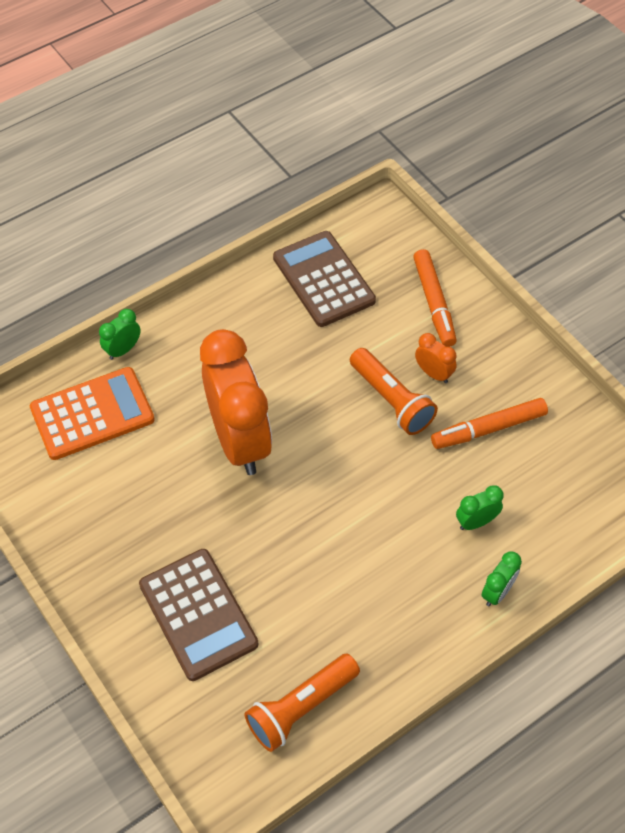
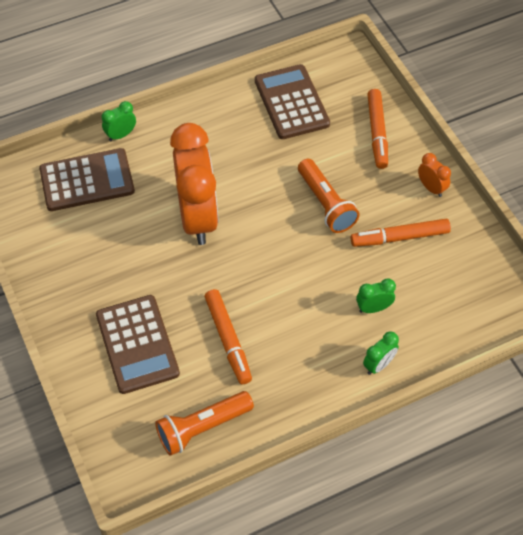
camera: 10 degrees right, 0 degrees up
(92, 414) = (87, 180): orange calculator -> brown calculator
(309, 590) = (228, 340): none -> orange marker
(433, 373) = (364, 188): orange clock -> orange clock (431, 188)

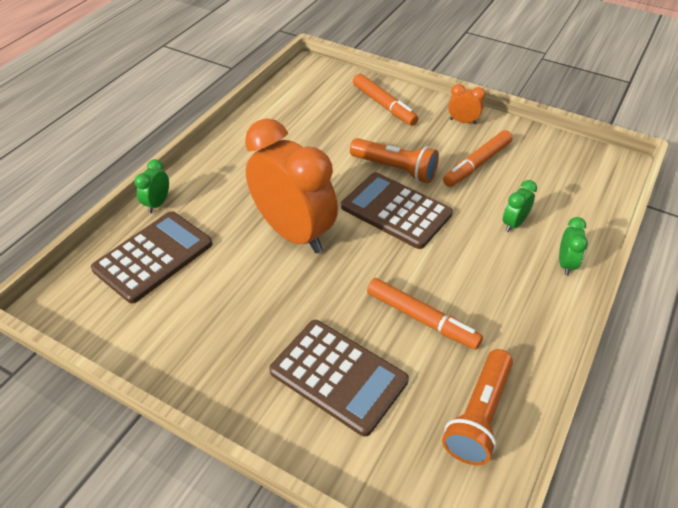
camera: 35 degrees left, 10 degrees down
(291, 102) = (295, 114): brown calculator -> brown calculator (396, 211)

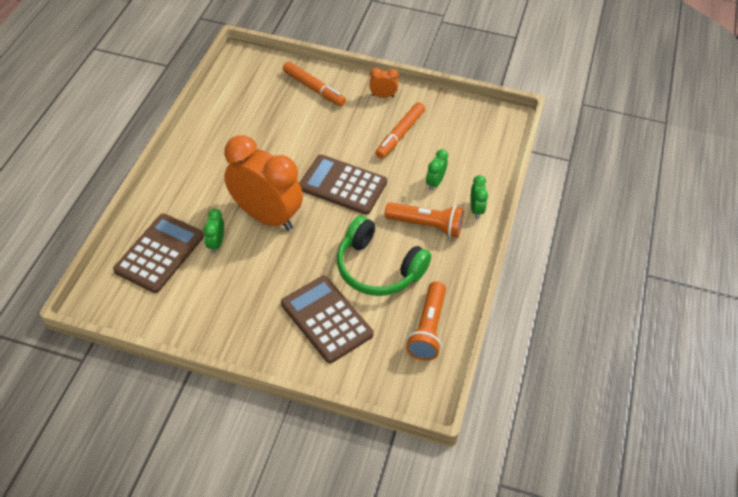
camera: 15 degrees left, 5 degrees up
(157, 203) = (147, 208): green clock -> green clock (216, 243)
(338, 376) = (326, 319): brown calculator -> brown calculator turned 150 degrees counterclockwise
(395, 169) = (335, 148): orange flashlight -> orange flashlight (426, 225)
(422, 319) = (378, 268): orange marker -> green headphones

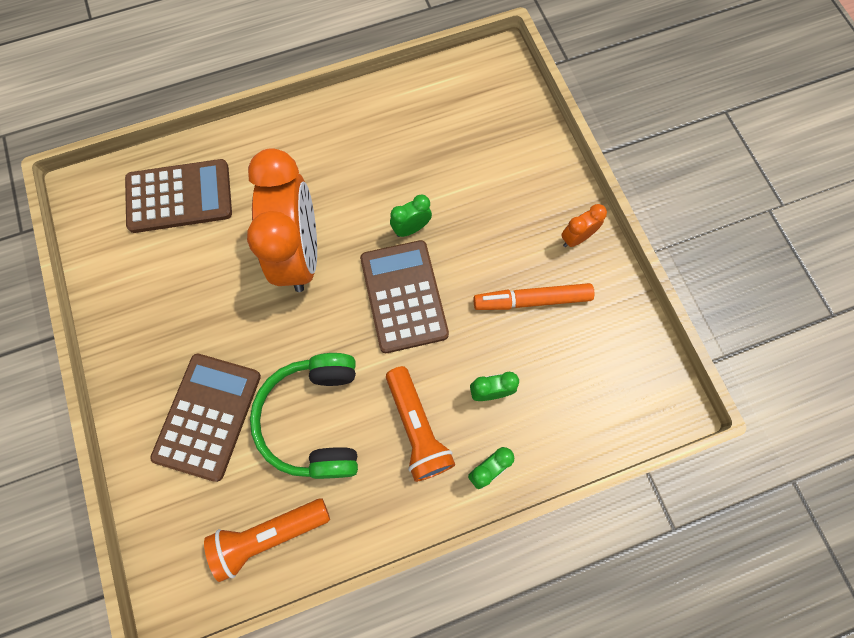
camera: 55 degrees right, 20 degrees up
(216, 243) = (229, 236): green clock -> green clock (411, 228)
(314, 88) = (520, 161): orange marker -> none
(383, 96) = (576, 238): orange clock -> orange clock turned 90 degrees counterclockwise

